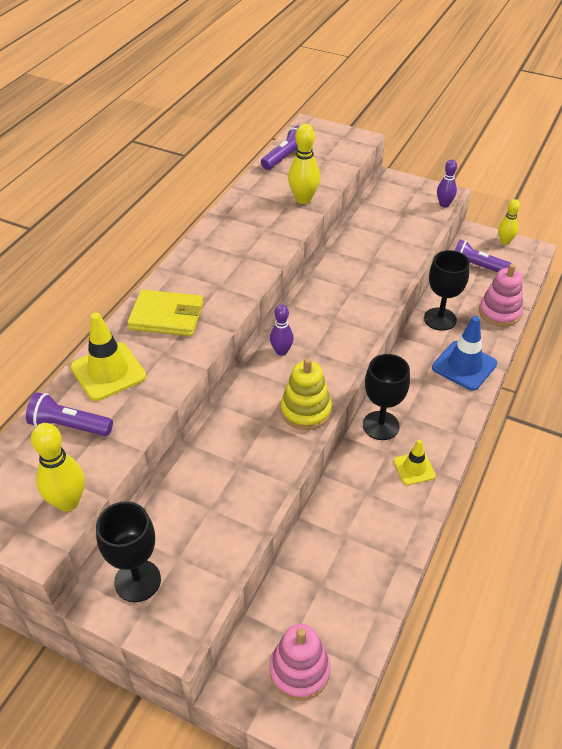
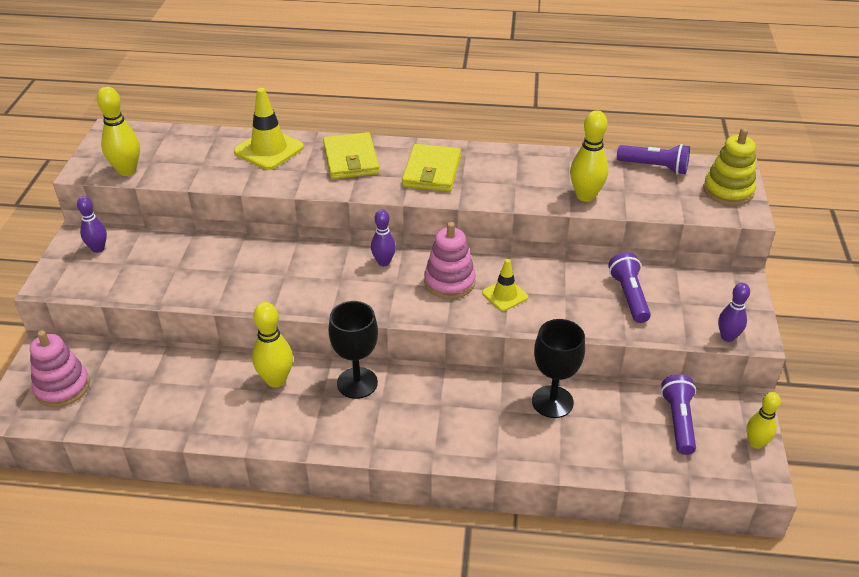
camera: 70 degrees right, 5 degrees down
(69, 426) = (202, 149): purple flashlight -> purple flashlight (629, 296)
(137, 581) = (98, 249): black goblet -> purple bowling pin
(219, 270) = (431, 171): none -> yellow wallet
(305, 411) = (310, 296): yellow stacking toy -> yellow stacking toy (728, 191)
(357, 481) = (276, 380): none -> yellow bowling pin
(414, 468) = (307, 421): yellow traffic cone -> yellow traffic cone (505, 295)
(464, 366) = (483, 437): blue traffic cone -> none
(499, 312) = (600, 458): pink stacking toy -> pink stacking toy (449, 282)

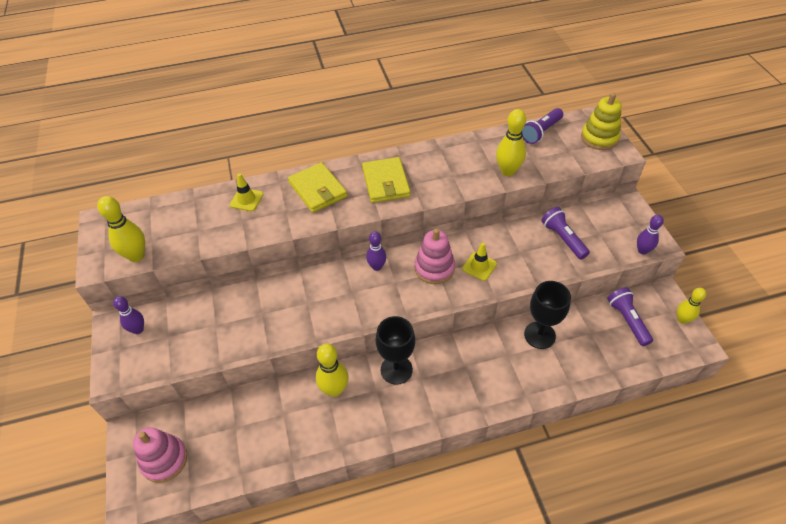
camera: 20 degrees left, 10 degrees up
(269, 150) = (246, 199): yellow traffic cone -> yellow traffic cone, size x0.60
(654, 167) = (541, 132): purple flashlight -> purple flashlight turned 135 degrees clockwise

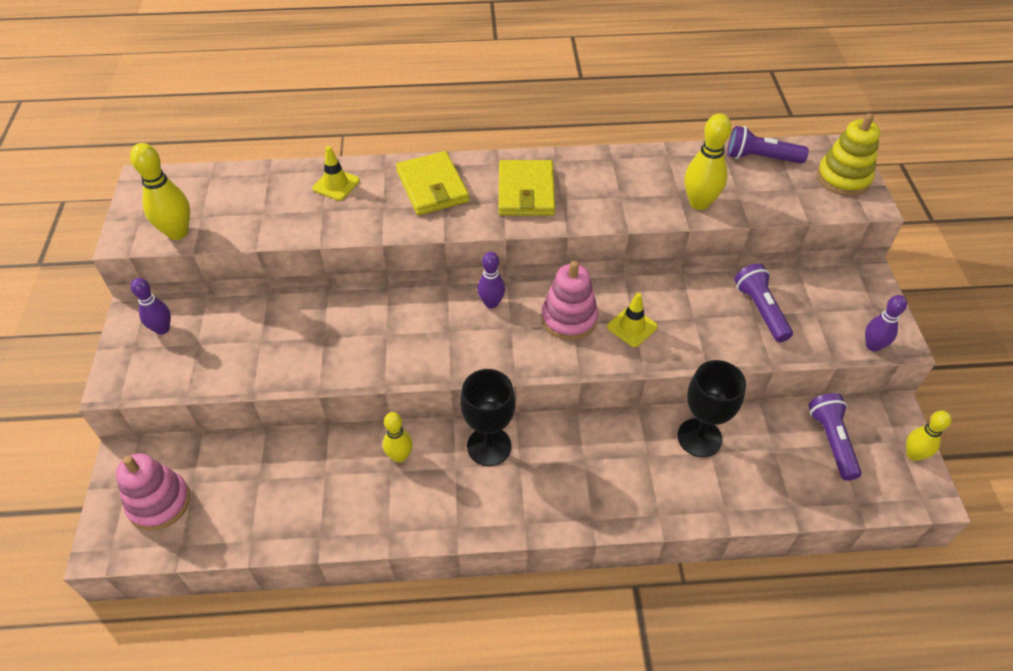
camera: 10 degrees right, 0 degrees up
(334, 389) = (400, 456): yellow bowling pin -> yellow bowling pin, size x0.66
(541, 132) = (760, 158): purple flashlight -> purple flashlight turned 45 degrees clockwise

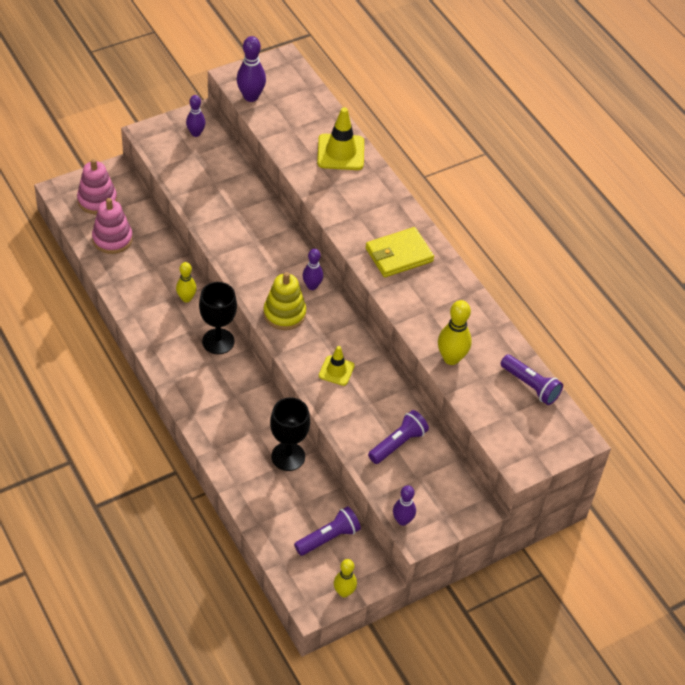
camera: 60 degrees right, 0 degrees up
(178, 232) = (251, 97): yellow bowling pin -> purple bowling pin
(336, 185) = (340, 152): yellow traffic cone -> yellow traffic cone, size x1.66
(432, 187) = (371, 202): yellow wallet -> none
(569, 318) = (323, 333): pink stacking toy -> pink stacking toy (112, 239)
(760, 158) = (530, 386): purple flashlight -> purple flashlight turned 150 degrees clockwise
(843, 178) = (541, 445): yellow stacking toy -> yellow stacking toy (284, 314)

